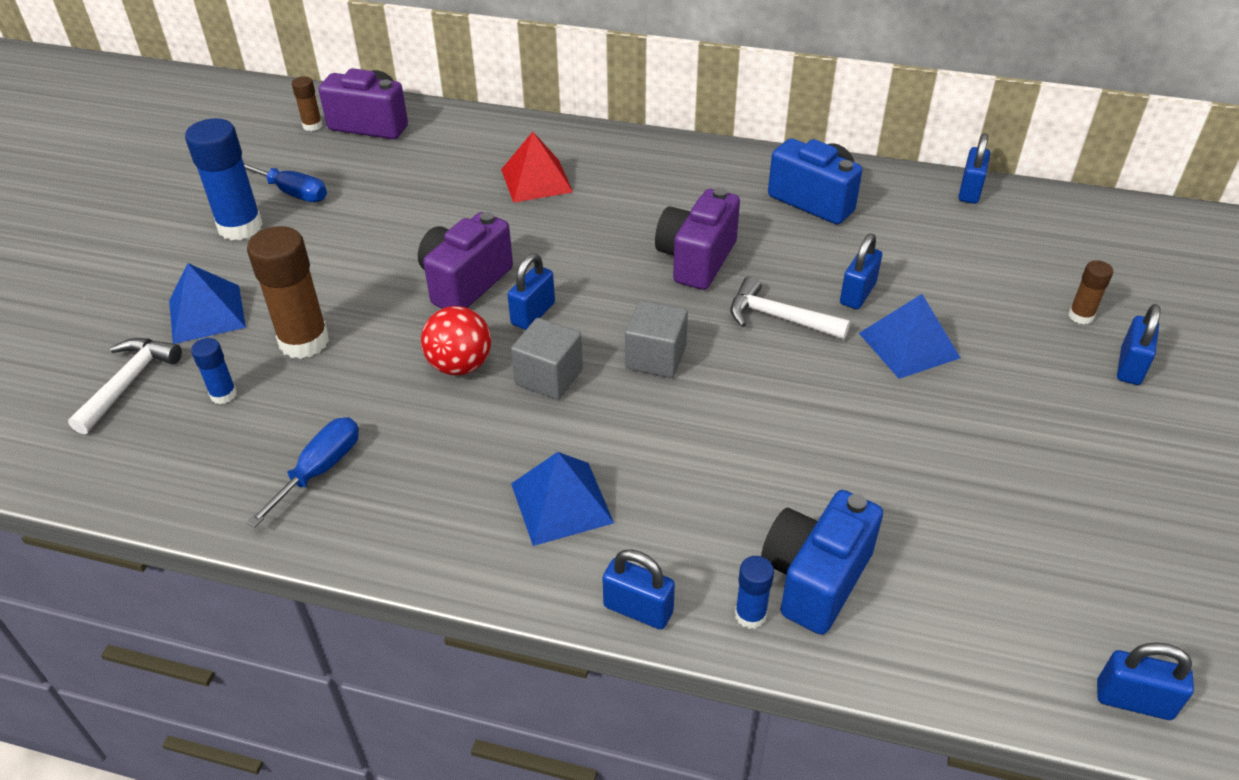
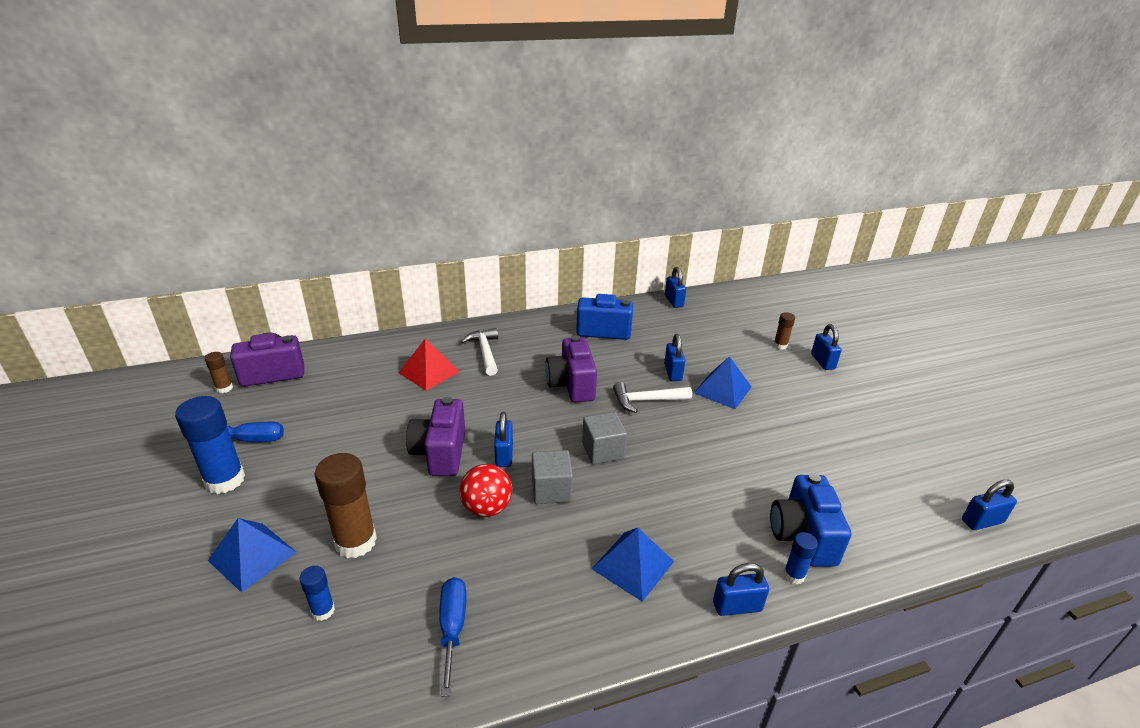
camera: 35 degrees left, 10 degrees down
(129, 382) = (226, 641): white hammer -> white hammer (485, 352)

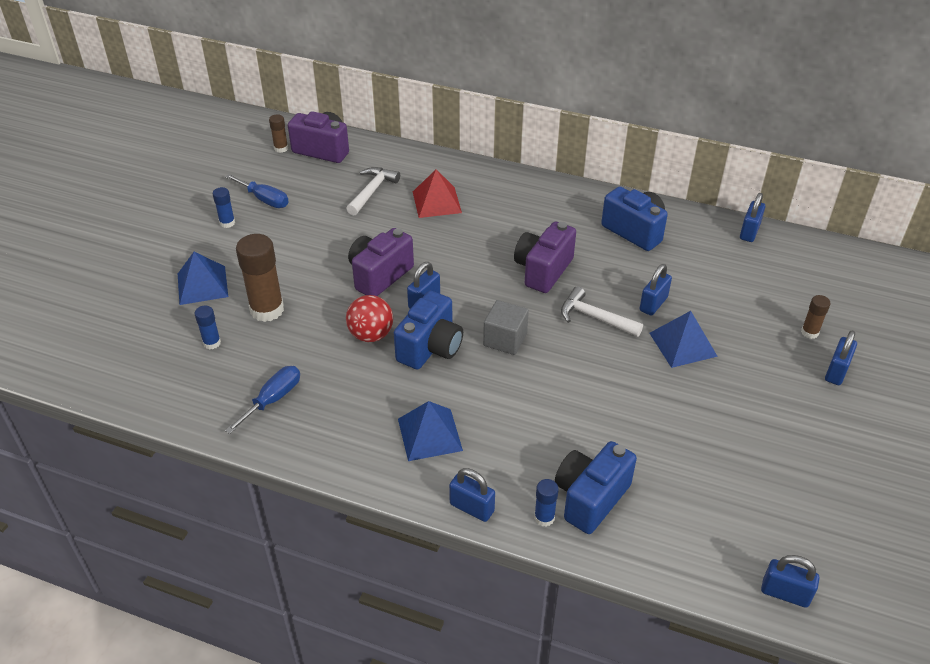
camera: 40 degrees right, 10 degrees up
(225, 480) = (227, 223): blue glue stick -> blue glue stick, size x0.50
(485, 352) = (501, 204): white hammer -> white hammer (372, 191)
(551, 490) = (430, 347): grey cube -> blue camera

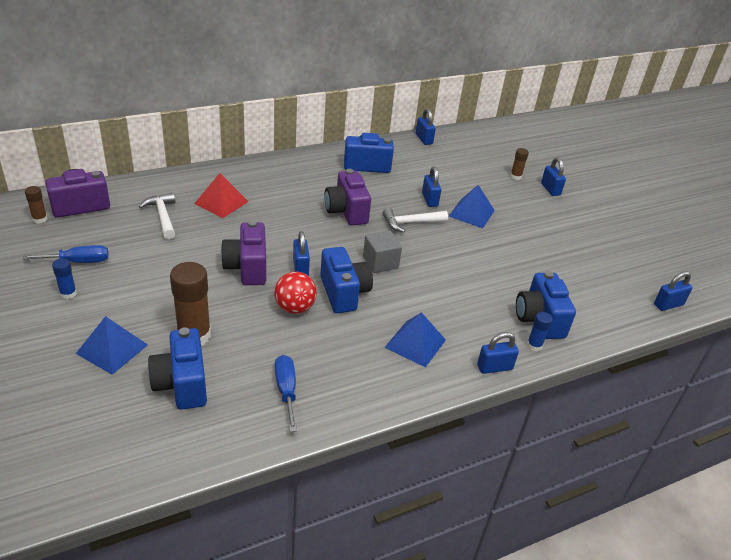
camera: 50 degrees left, 5 degrees down
(212, 343) = (182, 384): blue glue stick -> blue camera

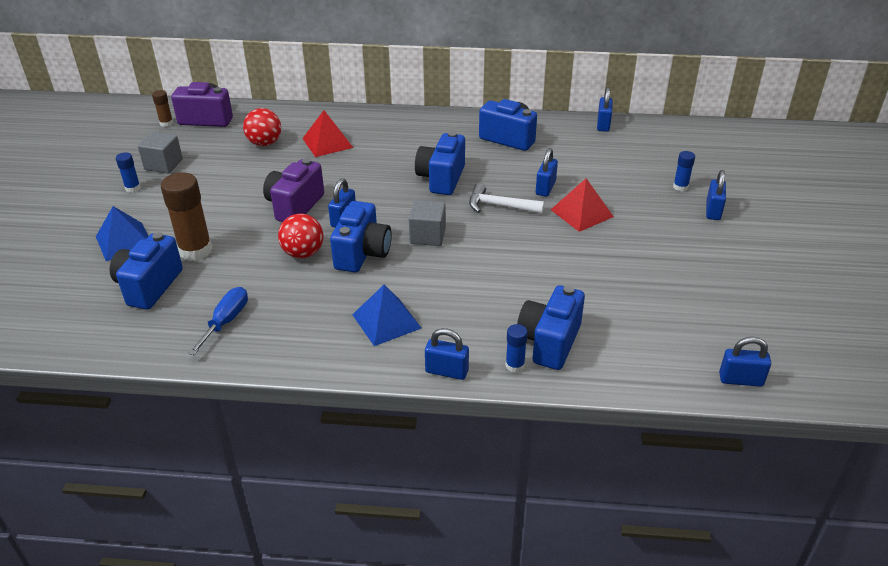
camera: 35 degrees right, 0 degrees up
(78, 261) = (163, 164): blue screwdriver -> grey cube
(162, 216) = (265, 143): white hammer -> red ball
(346, 211) = (441, 179): purple camera -> blue camera
(471, 213) = (582, 213): blue pyramid -> red pyramid
(515, 176) = (680, 187): brown glue stick -> blue glue stick

